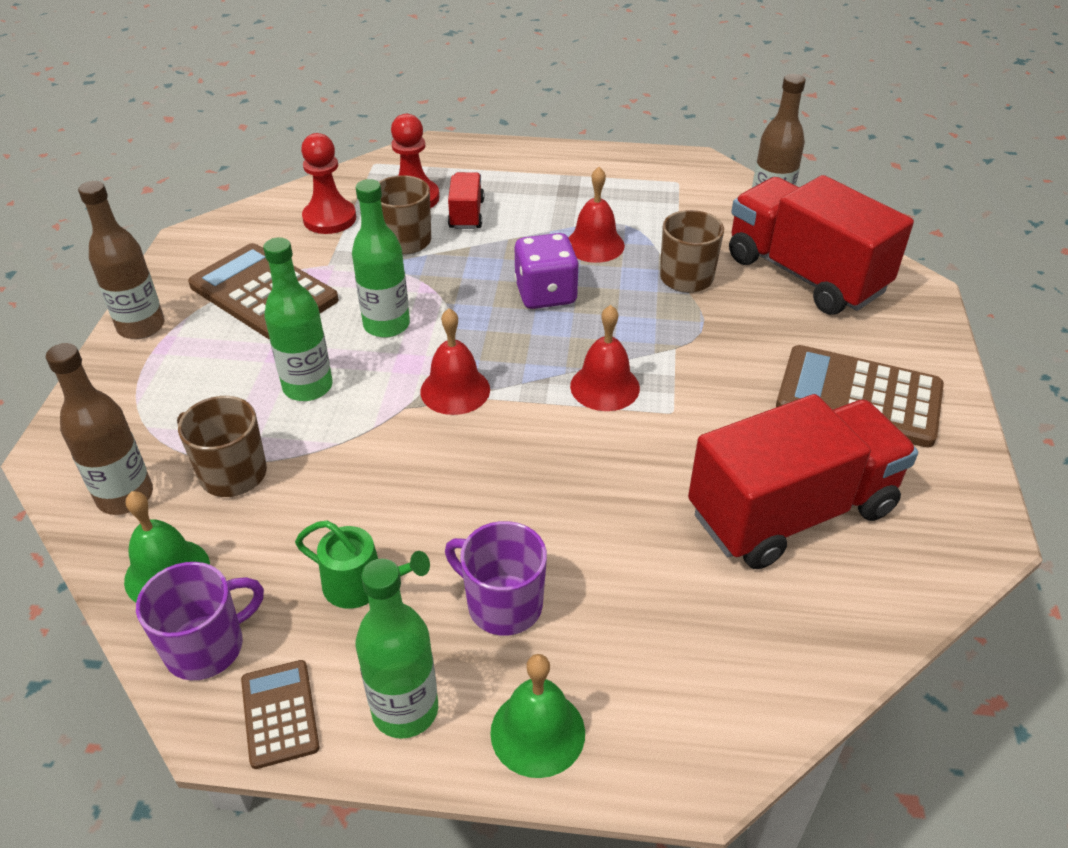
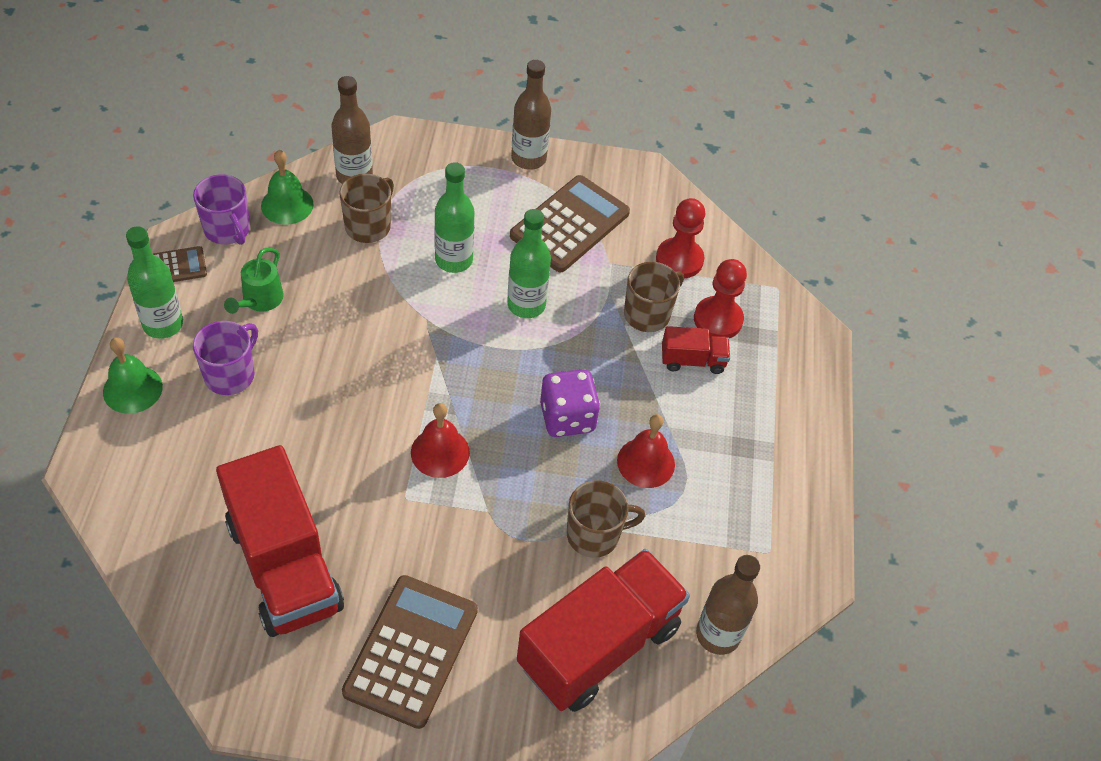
camera: 85 degrees right, 10 degrees up
(455, 390) = (443, 350): red bell -> none

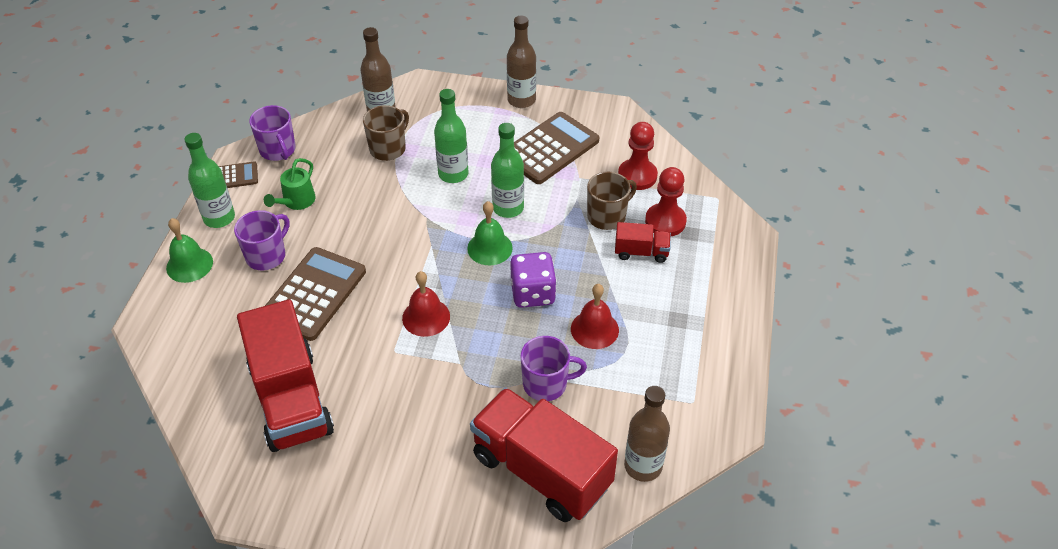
camera: 10 degrees right, 5 degrees down
(287, 205) = (326, 132): green bell -> green bell (490, 248)
(411, 651) = (385, 468): brown calculator -> brown calculator (314, 294)
(594, 535) = (546, 384): brown mug -> purple mug
(599, 645) = (541, 470): red truck -> red truck turned 105 degrees counterclockwise

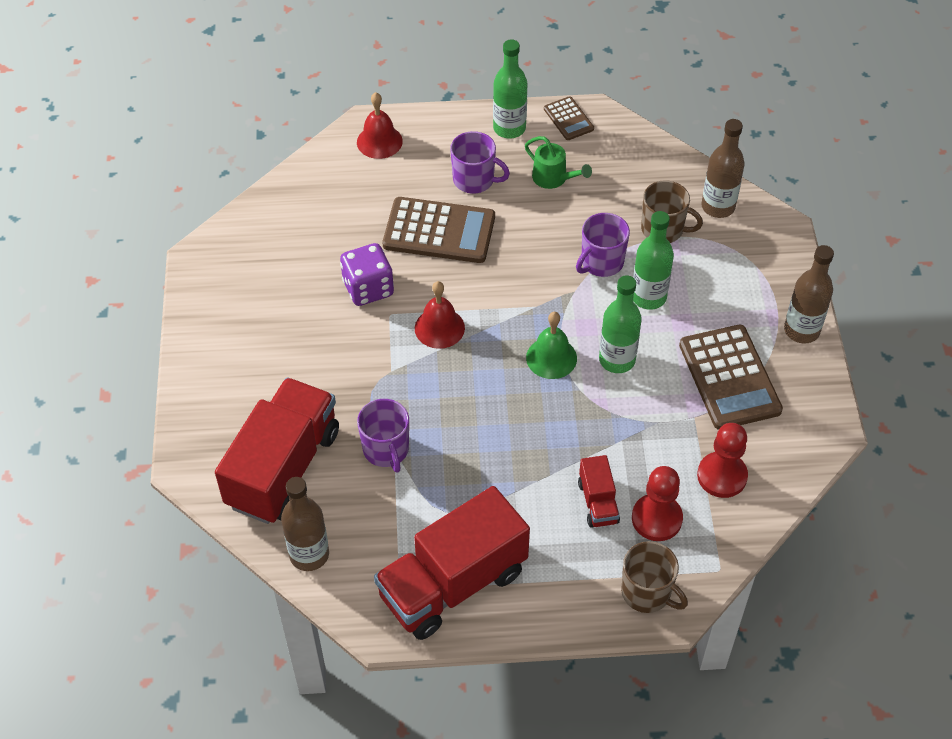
camera: 75 degrees right, 5 degrees up
(189, 265) = (443, 128): green bell -> none
(278, 150) = (620, 140): purple mug -> purple mug (601, 262)
(291, 399) = (313, 254): red truck -> red truck (453, 584)
(296, 202) = (554, 178): green watering can -> green watering can turned 150 degrees counterclockwise
(533, 293) = (501, 411): purple dice -> purple dice (368, 288)
(550, 149) = (729, 378): brown calculator -> brown calculator turned 45 degrees clockwise
(594, 329) = (470, 478): red bell -> red bell (379, 141)
(607, 216) = (641, 458): brown mug -> brown mug (647, 592)

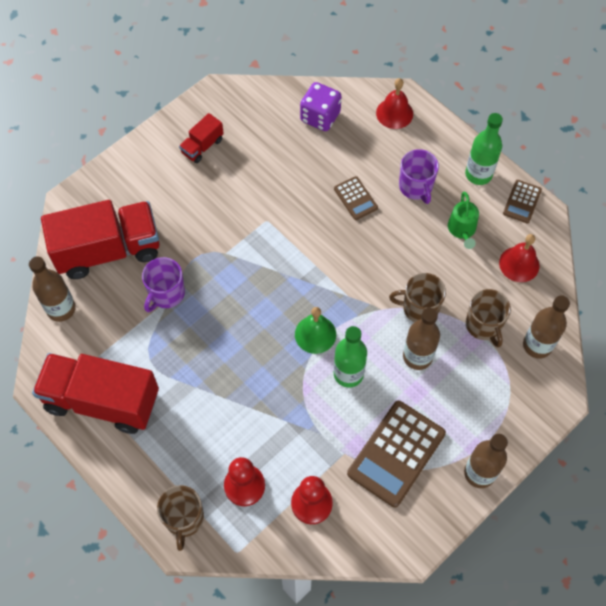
camera: 50 degrees right, 10 degrees up
(368, 288) = (275, 194): purple dice -> purple dice (320, 117)
(439, 231) = (355, 198): brown calculator -> brown calculator, size x0.52
(439, 328) = (281, 254): red bell -> red bell (519, 264)
(598, 502) = (228, 441): red truck -> red truck (202, 146)
(601, 262) = (419, 308): purple mug -> brown mug
(648, 297) = (417, 356): green bottle -> brown bottle

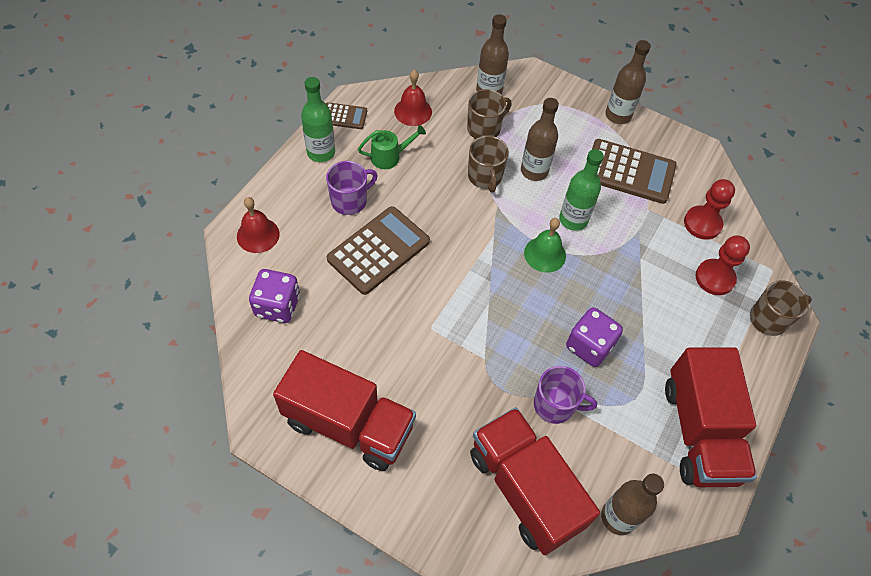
camera: 110 degrees left, 5 degrees down
(202, 146) = (348, 424): red truck -> red truck, size x2.18
(210, 340) = (589, 346): none -> purple dice
(355, 198) = (378, 250): brown calculator -> brown calculator, size x1.94

